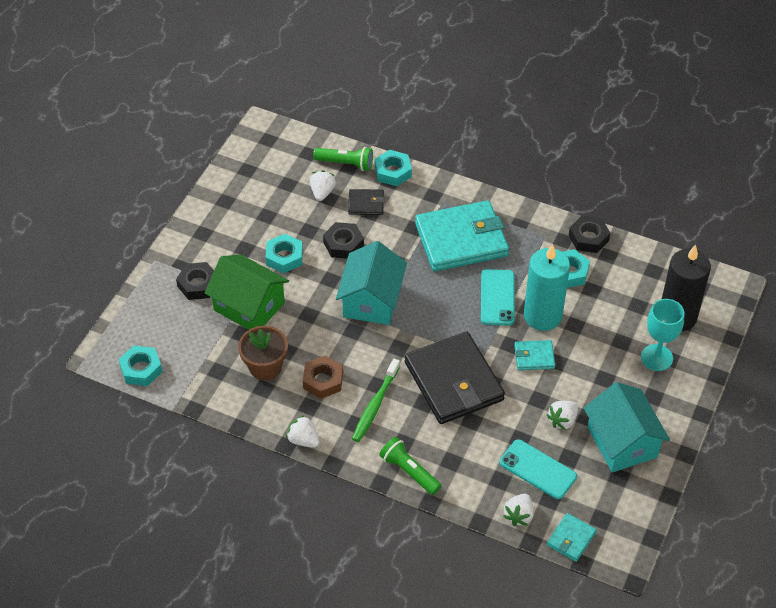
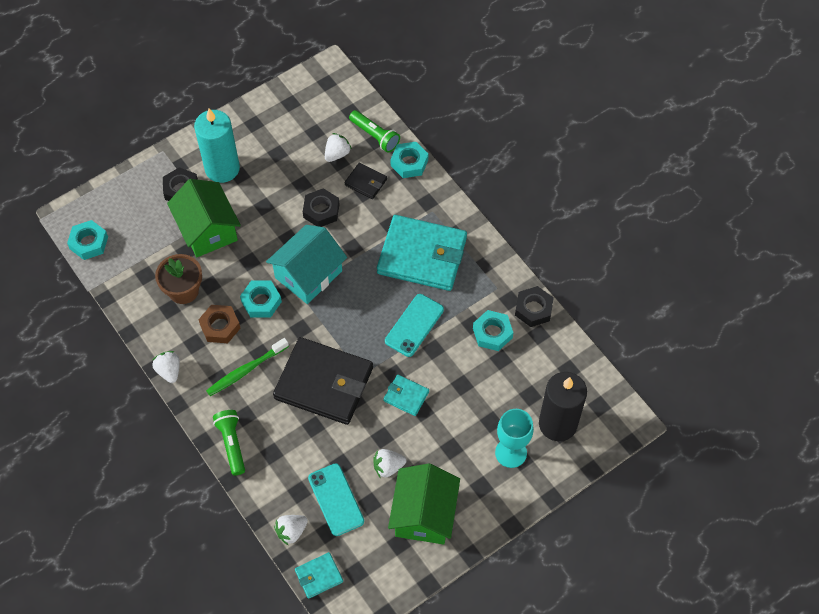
camera: 30 degrees right, 10 degrees up
(284, 257) = (265, 199): turquoise nut -> turquoise nut (261, 301)
(454, 381) = (324, 383): black wallet -> black wallet turned 75 degrees counterclockwise
(542, 316) = (440, 362): turquoise candle -> turquoise candle (222, 168)
(622, 442) = (424, 514): turquoise house -> green house

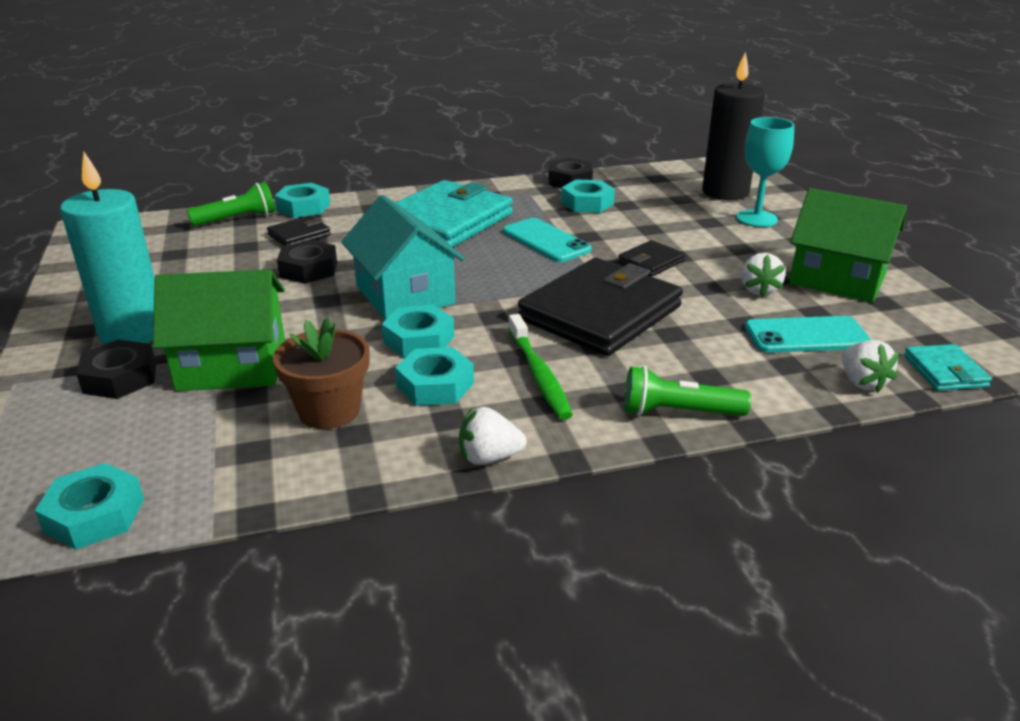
camera: 70 degrees left, 30 degrees down
(220, 326) = (435, 385): brown nut -> turquoise nut
(337, 154) = (231, 245): white strawberry -> none
(406, 396) = (651, 262): turquoise wallet -> black wallet

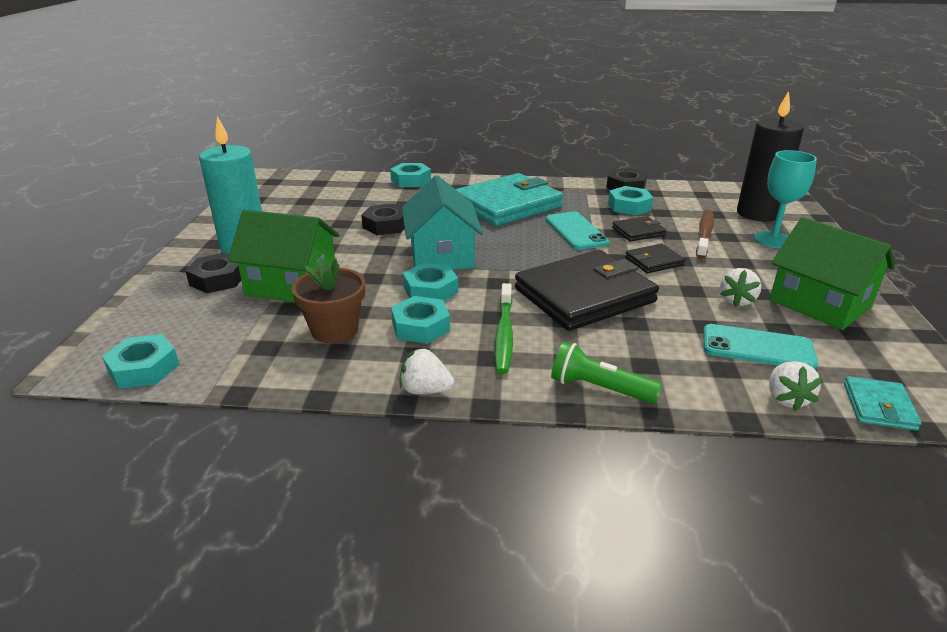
camera: 20 degrees right, 0 degrees up
(237, 219) = (360, 182): green flashlight -> none
(299, 235) = (395, 200): black wallet -> black wallet (638, 231)
(685, 223) = (704, 234): none -> brown toothbrush

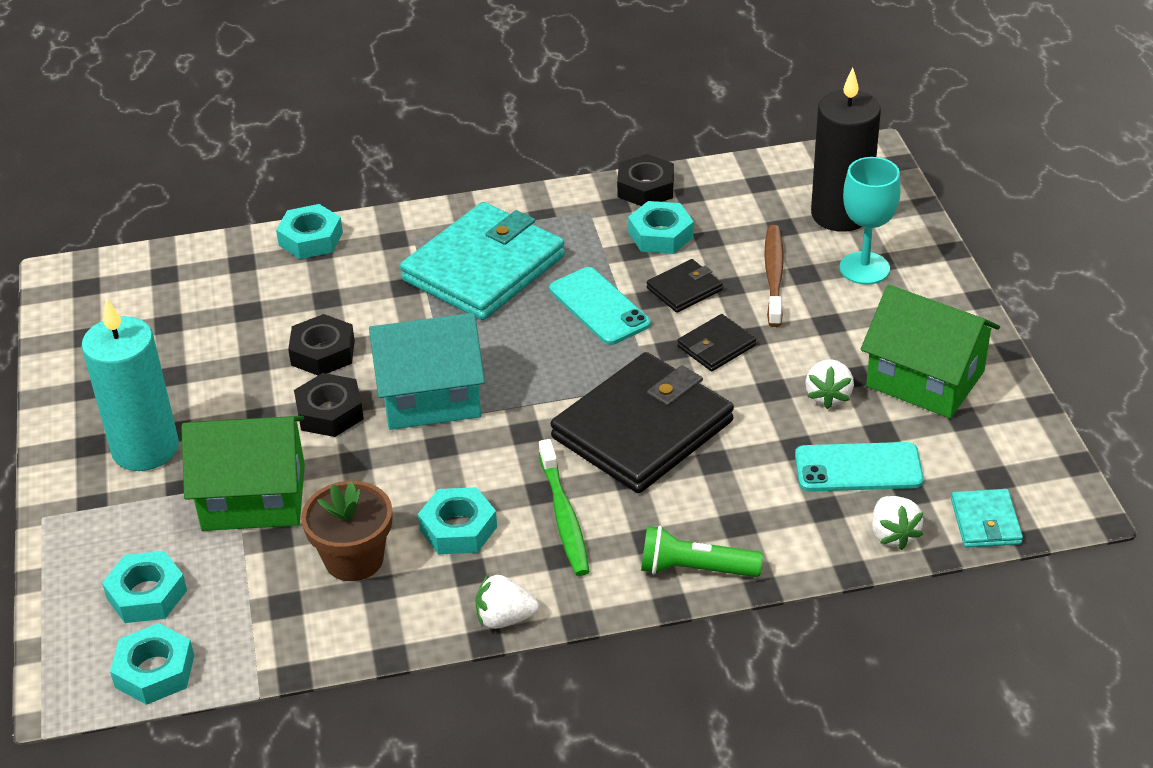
camera: 15 degrees left, 10 degrees up
(217, 279) = (144, 512): black nut -> black nut (330, 412)
(430, 290) = (444, 465): turquoise nut -> turquoise nut (147, 594)
(441, 255) = (430, 396): turquoise house -> turquoise house turned 75 degrees counterclockwise

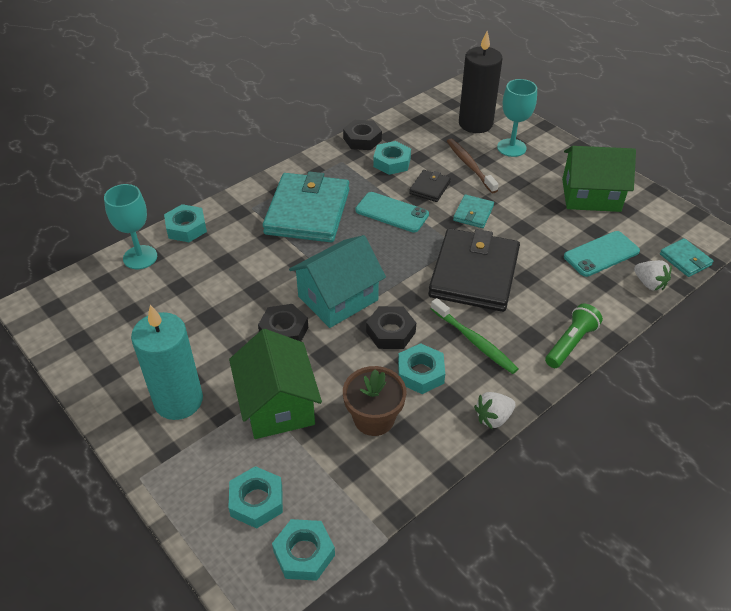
camera: 30 degrees left, 5 degrees up
(227, 259) = (140, 257): none -> turquoise goblet
(254, 497) = (278, 404): green house -> green house turned 75 degrees counterclockwise
(323, 352) = (249, 295): black nut -> black nut (391, 332)
(695, 569) = (570, 343): green flashlight -> green flashlight turned 150 degrees clockwise
(716, 346) = (473, 213): black wallet -> turquoise wallet
(828, 396) = (553, 220): white strawberry -> none

